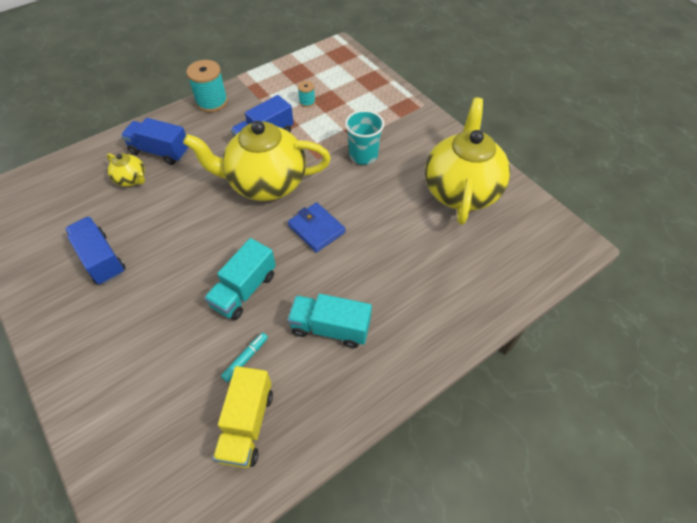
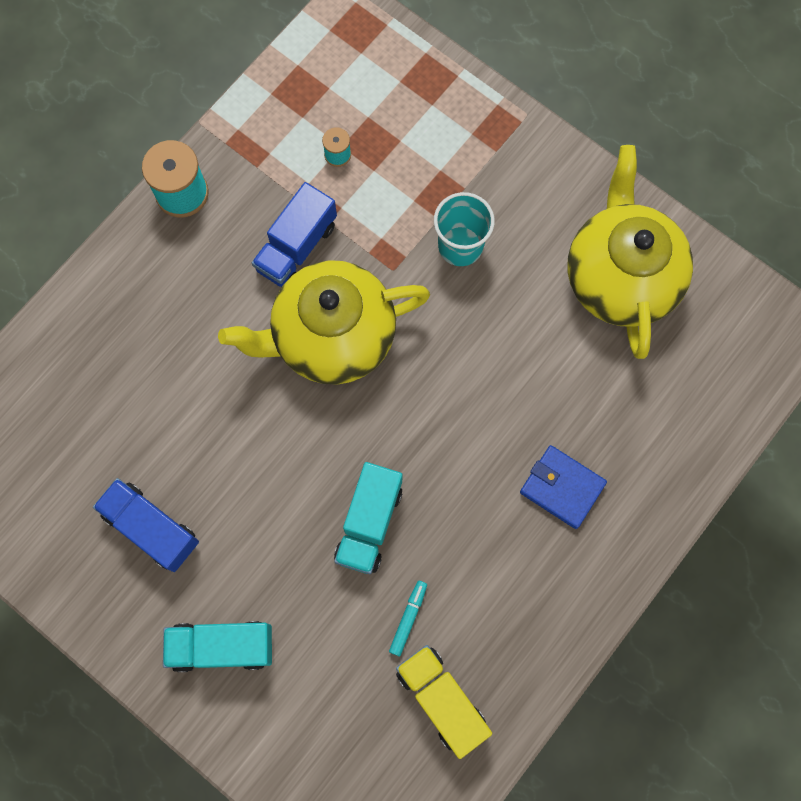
camera: 15 degrees left, 20 degrees up
(131, 179) = (126, 381): yellow teapot -> none
(160, 151) = (144, 317): blue truck -> none
(247, 424) = (441, 700): yellow truck -> yellow truck turned 150 degrees clockwise
(316, 229) = (433, 399): blue wallet -> blue wallet (562, 487)
(330, 328) = (500, 548): turquoise truck -> turquoise truck (222, 646)

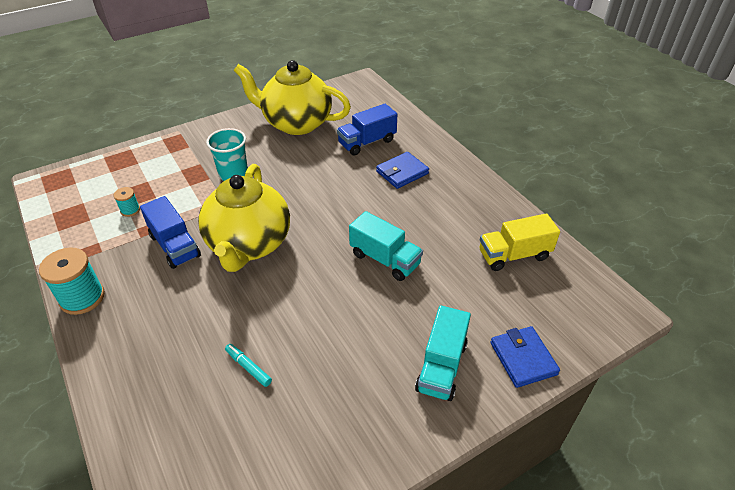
camera: 70 degrees left, 30 degrees down
(151, 528) = (329, 389): blue truck -> blue truck (367, 142)
(265, 744) = (523, 358): none -> blue wallet
(408, 619) = (456, 257): turquoise marker -> turquoise marker (248, 367)

